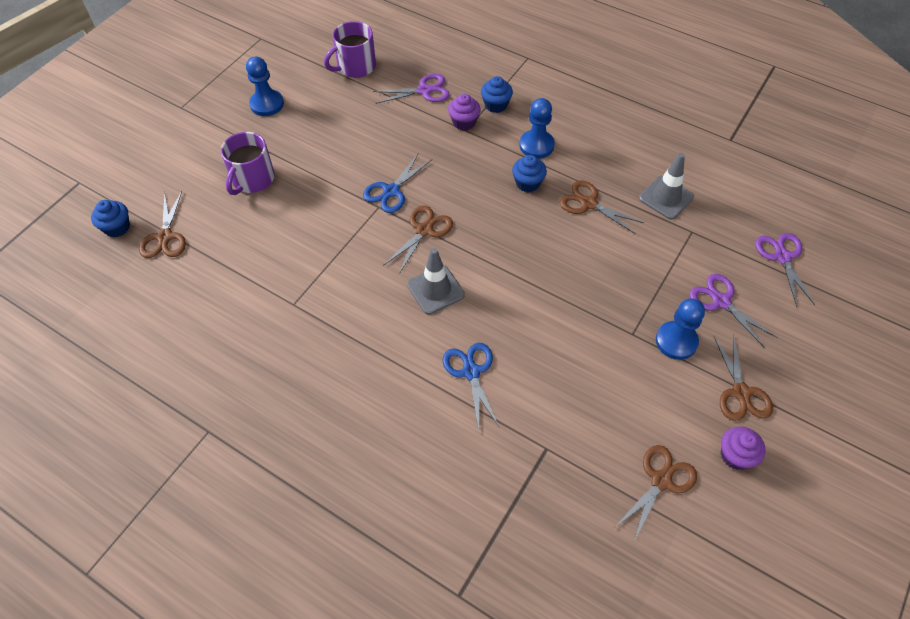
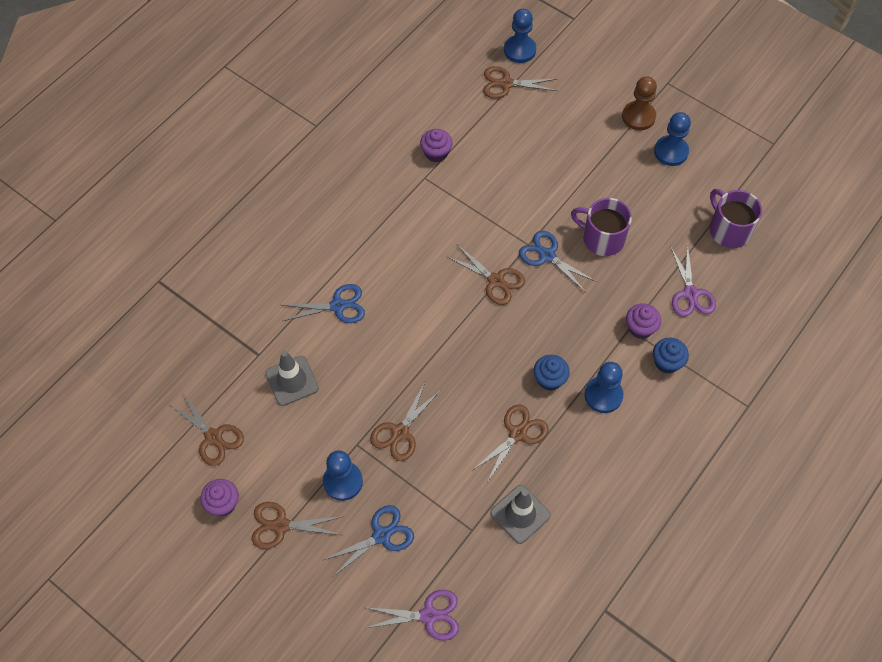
camera: 95 degrees right, 5 degrees up
(117, 227) = (519, 50): blue cupcake -> blue pawn
(222, 127) = (638, 117): none -> brown pawn
(252, 179) = (569, 143): purple mug -> purple mug (602, 238)
(259, 295) = (436, 153): none -> purple cupcake
(435, 289) = (426, 285): grey traffic cone -> grey traffic cone (292, 381)
(610, 297) = (400, 432): none -> brown scissors
(721, 301) = (381, 535): purple scissors -> blue scissors

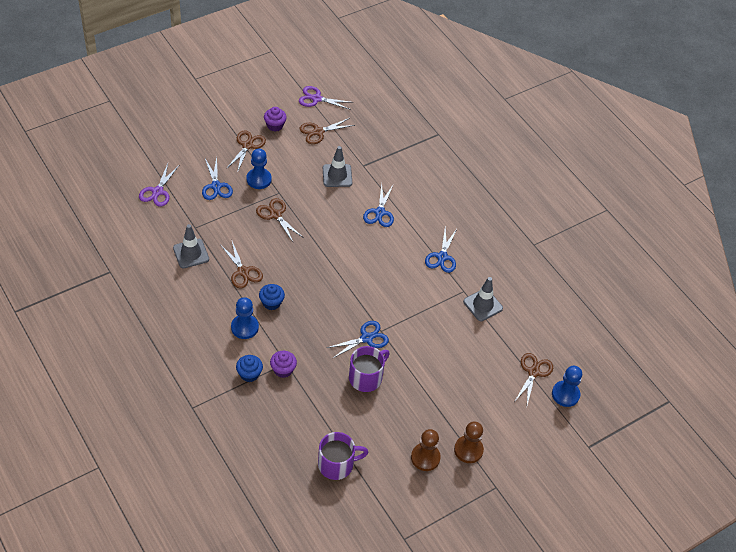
camera: 105 degrees right, 10 degrees down
(381, 214) = (442, 257): none -> blue scissors
(436, 153) = (483, 305): purple cupcake -> grey traffic cone
(496, 281) = (360, 301): brown scissors -> none
(671, 152) = (425, 458): blue pawn -> brown pawn
(690, 294) = (295, 413): purple scissors -> purple scissors (316, 99)

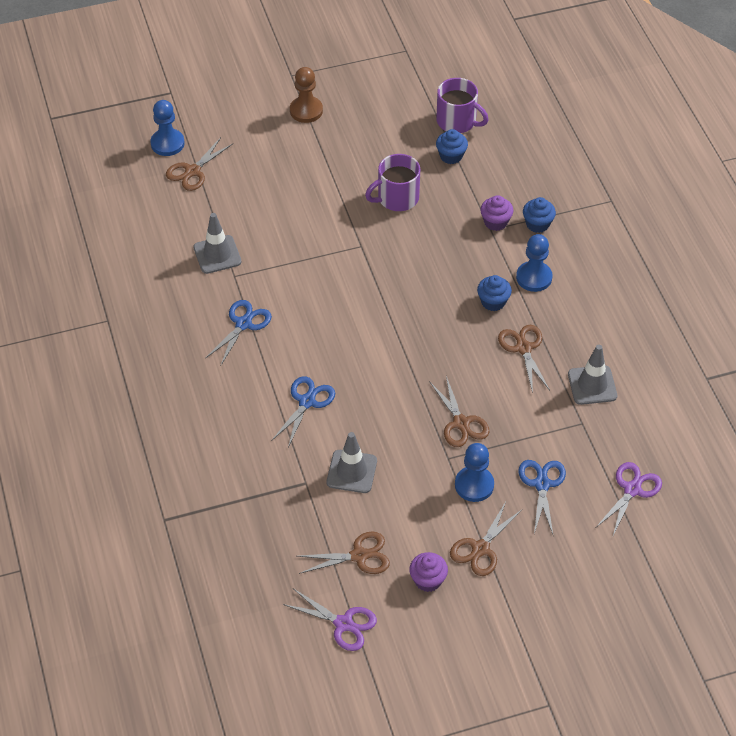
camera: 160 degrees left, 0 degrees up
(333, 426) = (451, 156): none -> blue cupcake
(336, 464) = (457, 121): purple mug -> purple mug turned 150 degrees counterclockwise
(366, 338) = (382, 240): blue scissors -> none
(425, 458) = (357, 111): brown pawn -> none

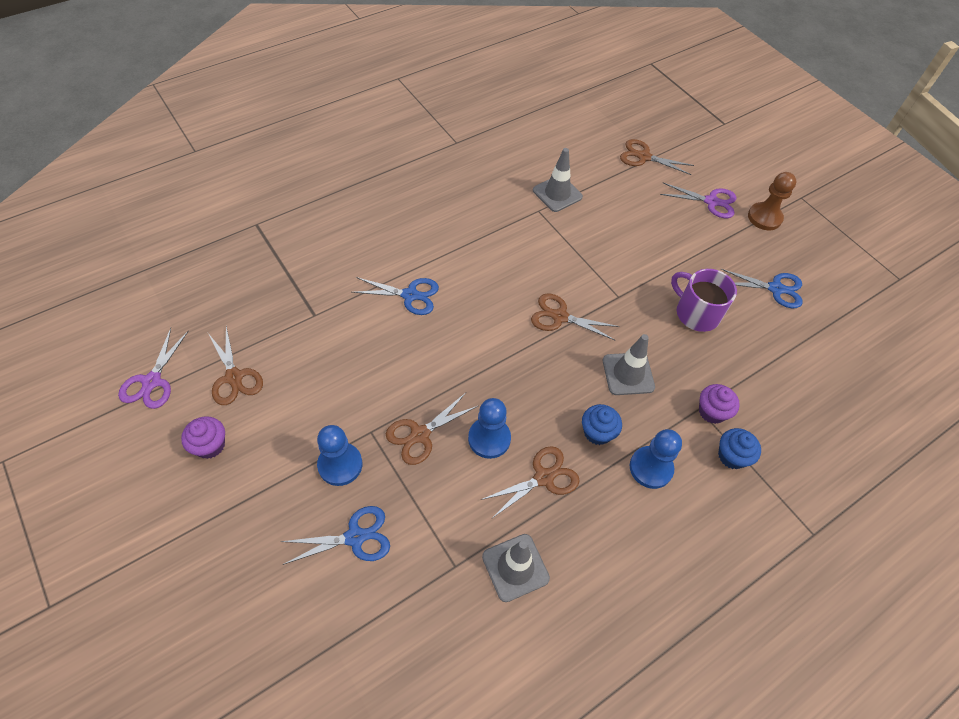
camera: 70 degrees right, 5 degrees up
(167, 143) = (665, 134): blue pawn -> blue pawn (489, 438)
(243, 324) = (485, 229): blue scissors -> blue scissors (775, 289)
(351, 471) = (335, 349): grey traffic cone -> grey traffic cone (628, 374)
(451, 156) = (781, 349): blue cupcake -> none
(457, 121) = (833, 345): purple mug -> none
(480, 549) = (256, 489): brown scissors -> brown scissors (559, 317)
(632, 489) = (368, 650): purple scissors -> purple scissors (711, 202)

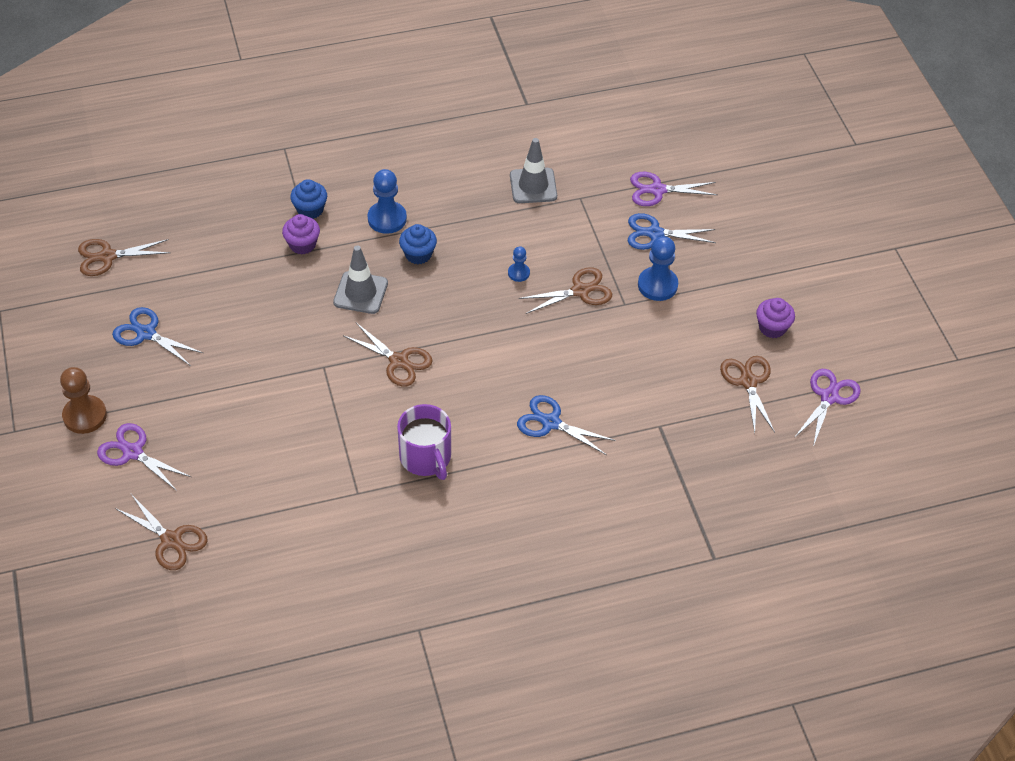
camera: 160 degrees left, 5 degrees down
(363, 610) = (657, 190): none -> purple scissors
(489, 438) = (518, 273): blue pawn -> blue pawn, size x0.55
(543, 477) = (483, 234): brown scissors -> brown scissors (107, 256)
(557, 194) = (321, 511): grey traffic cone -> none
(696, 313) = (252, 330): purple mug -> purple mug (426, 457)

